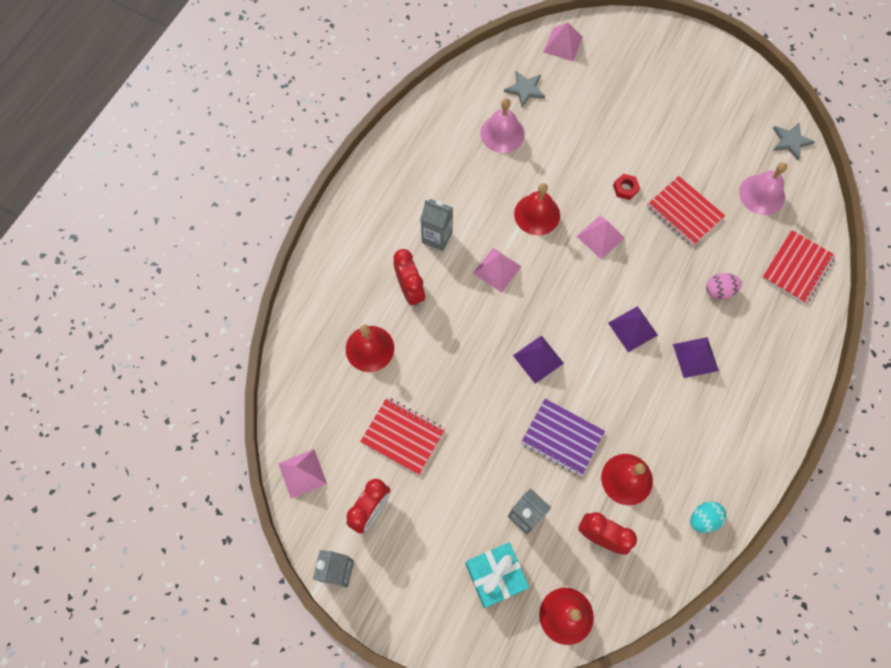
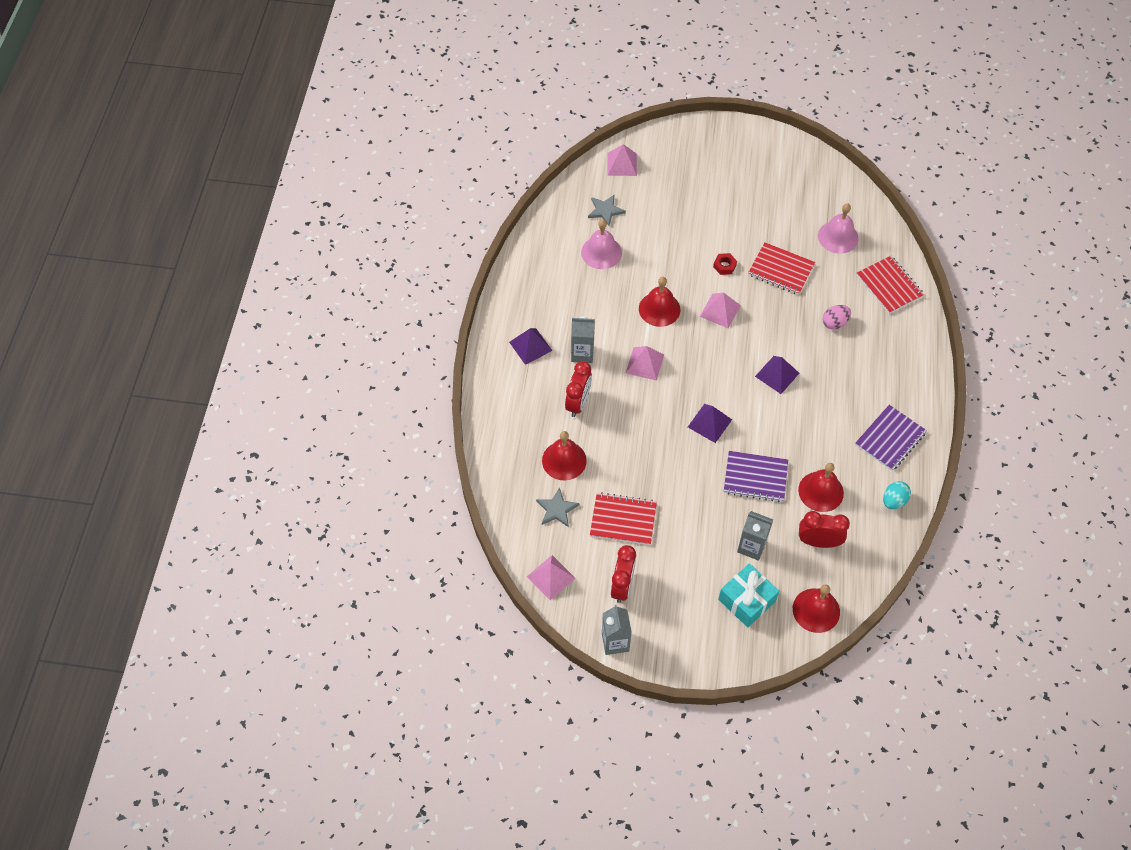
camera: 20 degrees left, 10 degrees down
(410, 290) = (578, 403): red clock -> red clock turned 60 degrees clockwise
(695, 357) = (836, 380): purple pyramid -> purple pyramid (530, 346)
(728, 445) = (890, 439): none -> purple notebook
(790, 141) = (844, 188): grey star -> grey star (557, 509)
(797, 268) = (889, 286): red notebook -> red notebook turned 45 degrees counterclockwise

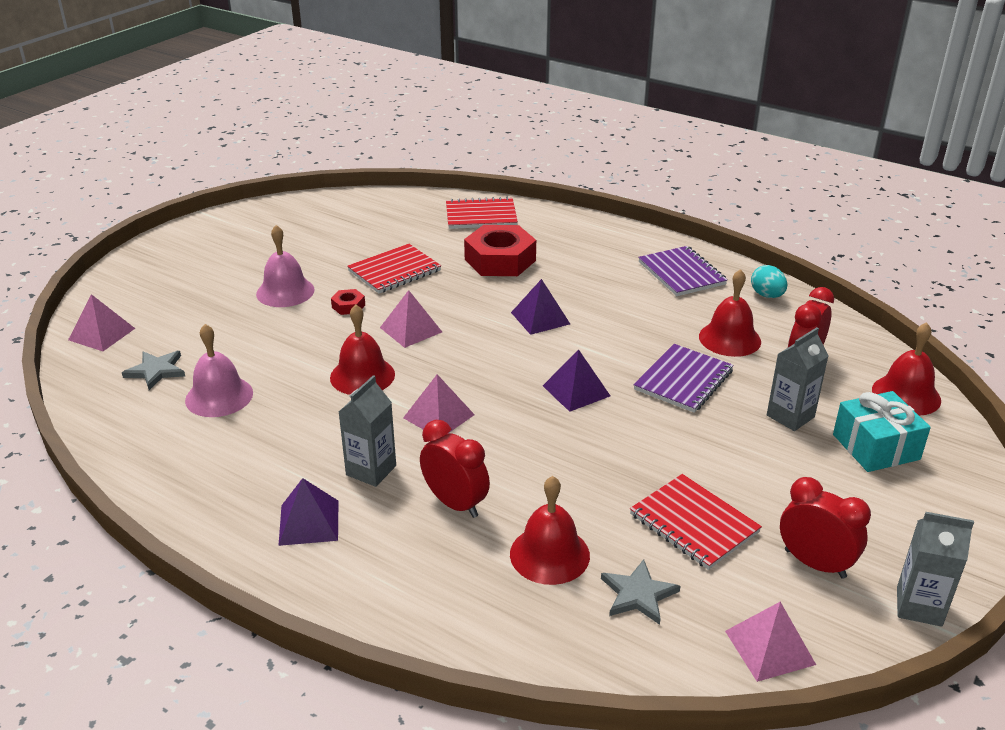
camera: 65 degrees left, 25 degrees down
(623, 520) = (693, 523): red notebook -> red notebook turned 75 degrees counterclockwise
(834, 323) = (500, 260): pink egg -> red nut
(838, 237) = (387, 224): pink bell -> pink bell (285, 291)

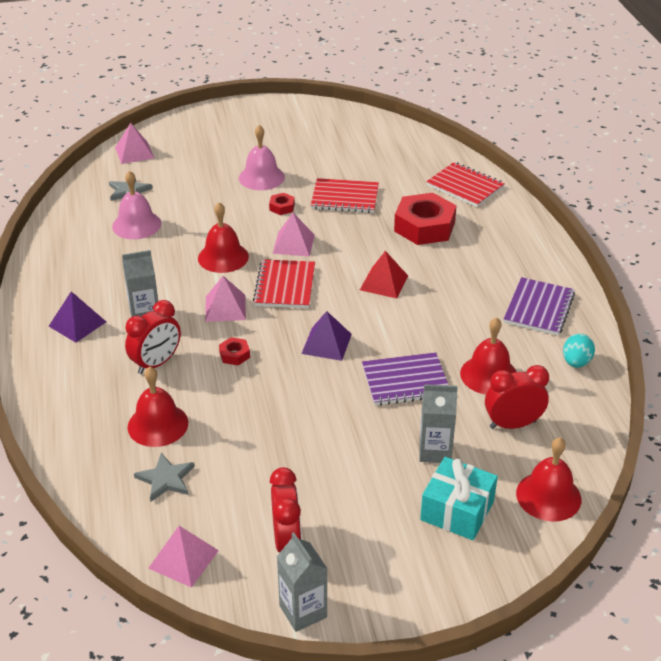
camera: 45 degrees right, 5 degrees up
(455, 503) = (156, 363): red clock -> red clock turned 45 degrees clockwise
(515, 449) = (234, 355): none -> red nut
(540, 318) = (384, 283): purple pyramid -> red pyramid
(693, 523) = (259, 467): red notebook -> red notebook (285, 286)

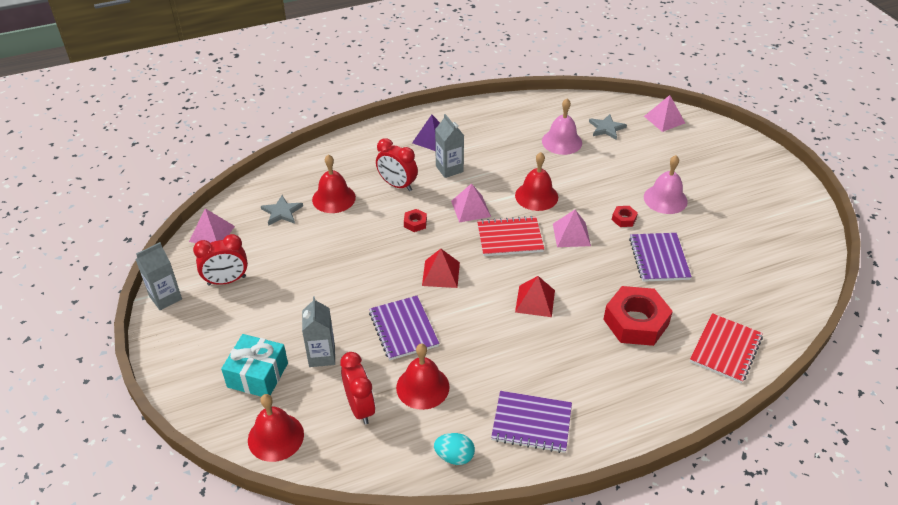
camera: 80 degrees right, 5 degrees up
(326, 343) = (441, 274): purple pyramid -> red pyramid
(345, 198) = (659, 258): red notebook -> purple notebook

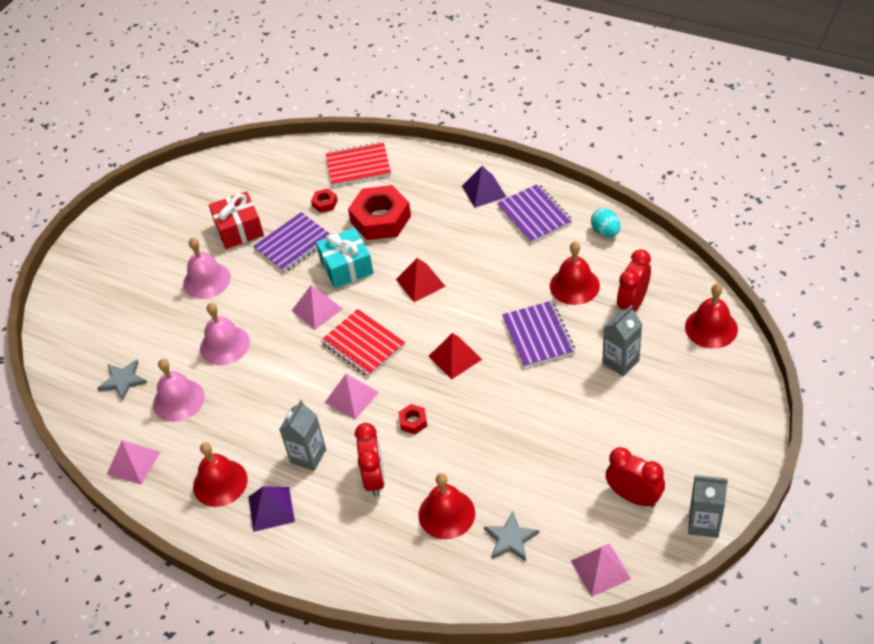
camera: 125 degrees left, 5 degrees up
(257, 375) = (684, 384): turquoise gift -> turquoise gift (346, 267)
(403, 329) = (538, 335): purple notebook -> purple notebook turned 45 degrees counterclockwise
(536, 196) = (286, 364): red bell -> red bell (220, 482)
(588, 179) = (224, 345): none -> pink bell
(601, 410) = (483, 191): none -> purple pyramid
(624, 219) = (262, 290): red nut -> red nut (324, 203)
(664, 119) = (68, 347): pink pyramid -> pink pyramid (133, 463)
(709, 239) = (239, 229): none -> red gift

